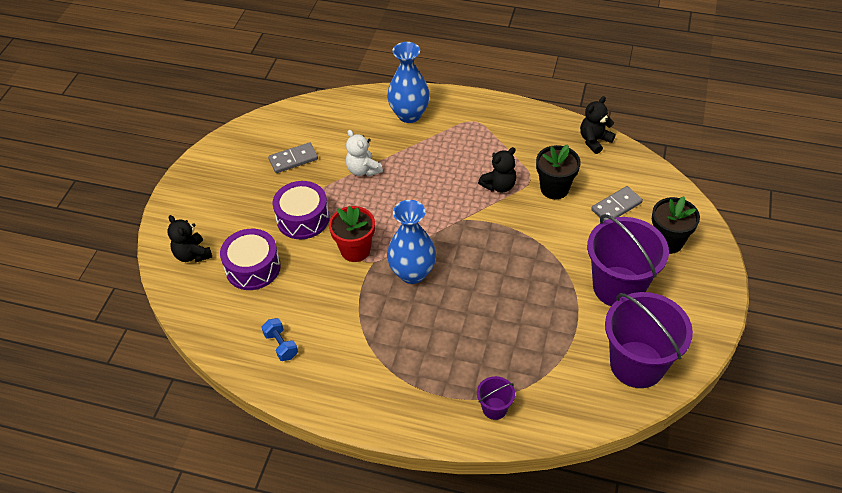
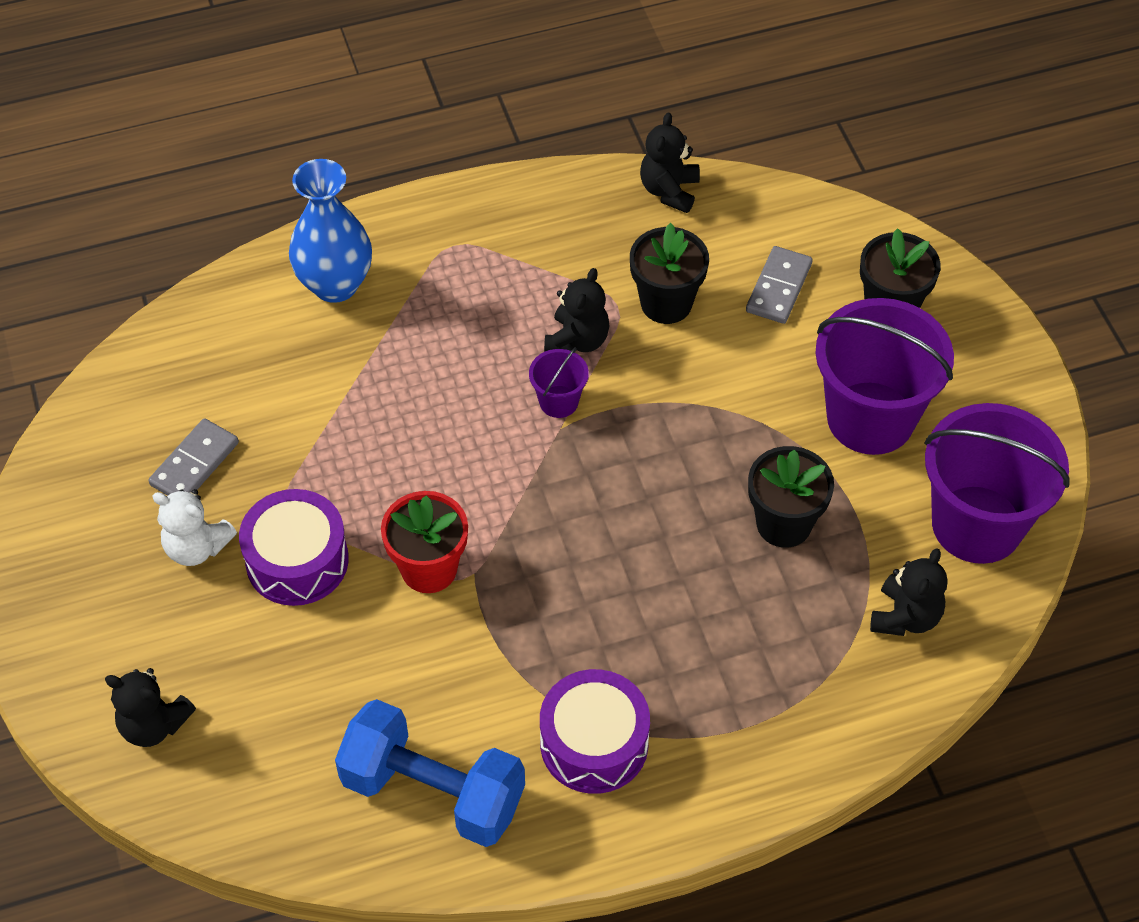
camera: 35 degrees left, 5 degrees up
(253, 268) = (279, 690): purple drum -> purple drum (594, 743)
(281, 345) = (433, 792): blue dumbbell -> blue dumbbell, size x2.19
(363, 170) = (333, 423): white teddy bear -> white teddy bear (196, 547)
(412, 273) = (550, 558): blue vase -> none
(494, 408) = (830, 703): purple bucket -> purple bucket (559, 401)
(536, 313) = (784, 524): none -> black flower pot
(564, 388) = (905, 617): none -> black teddy bear

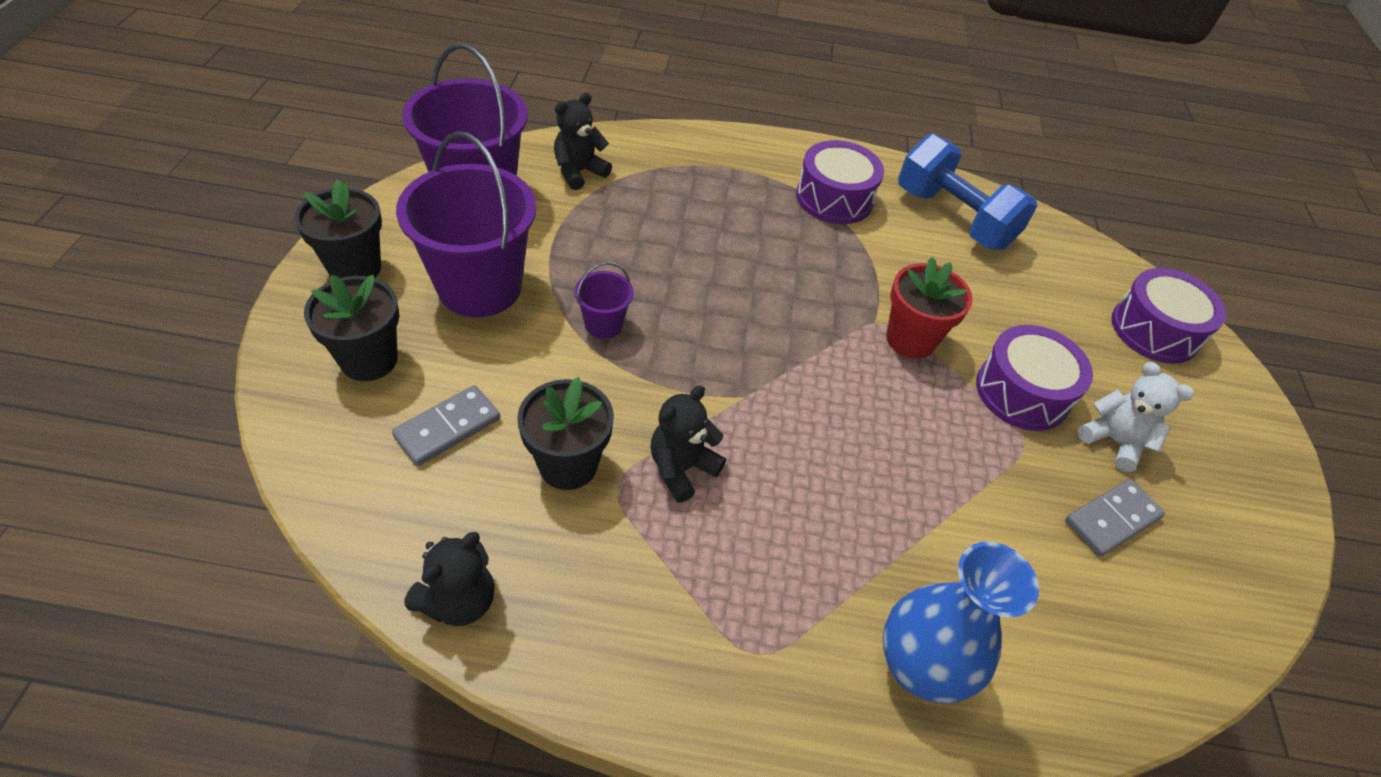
camera: 160 degrees left, 5 degrees down
(153, 724) = (1154, 330): black teddy bear -> purple drum
(559, 401) = (734, 419): purple bucket -> purple bucket (603, 324)
(784, 524) = (613, 252): black flower pot -> black flower pot (355, 268)

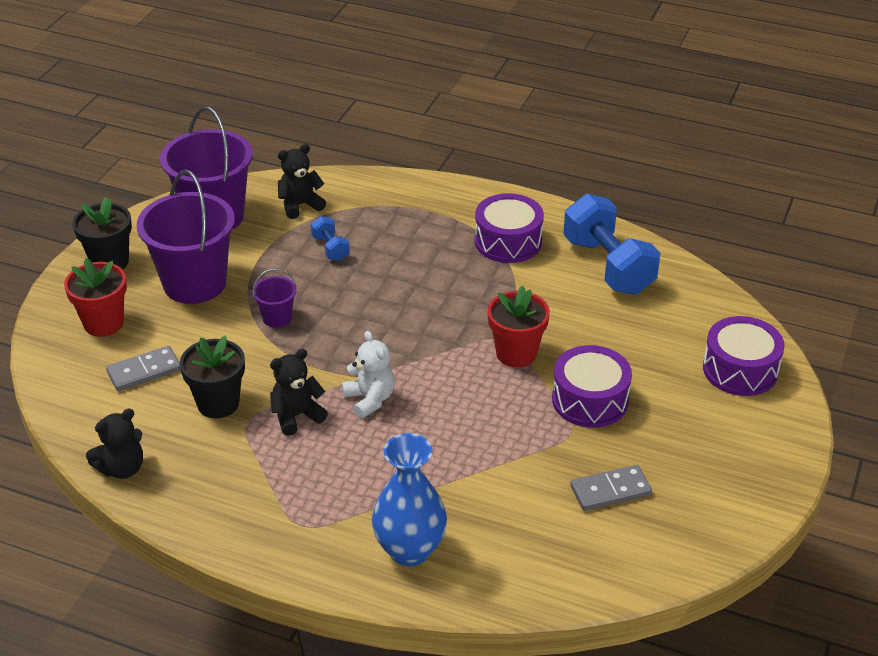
camera: 20 degrees right, 10 degrees down
(369, 360) = (103, 323): black flower pot -> red flower pot
(636, 224) = (330, 248): none -> blue dumbbell
(1113, 441) = (647, 442): white teddy bear -> white teddy bear (370, 399)

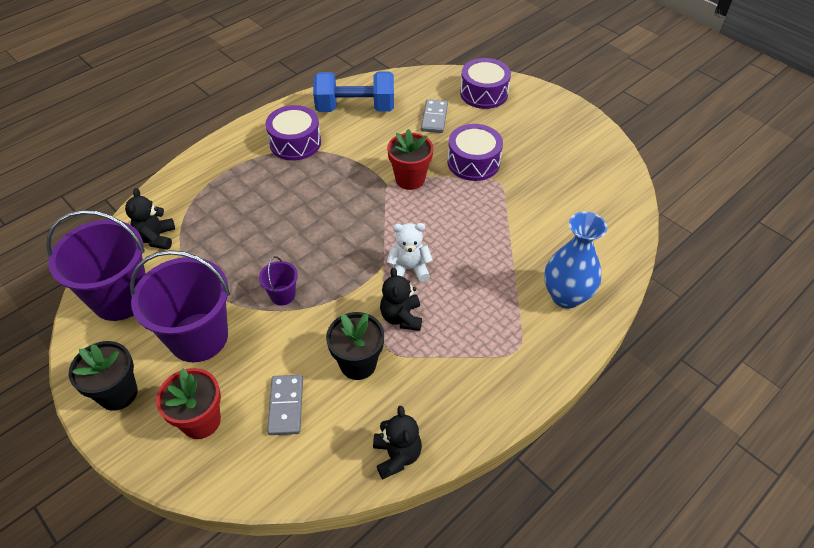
camera: 65 degrees left, 10 degrees up
(330, 248) = (225, 237): blue dumbbell -> none
(610, 490) = (555, 183): grey domino -> grey domino (434, 118)

